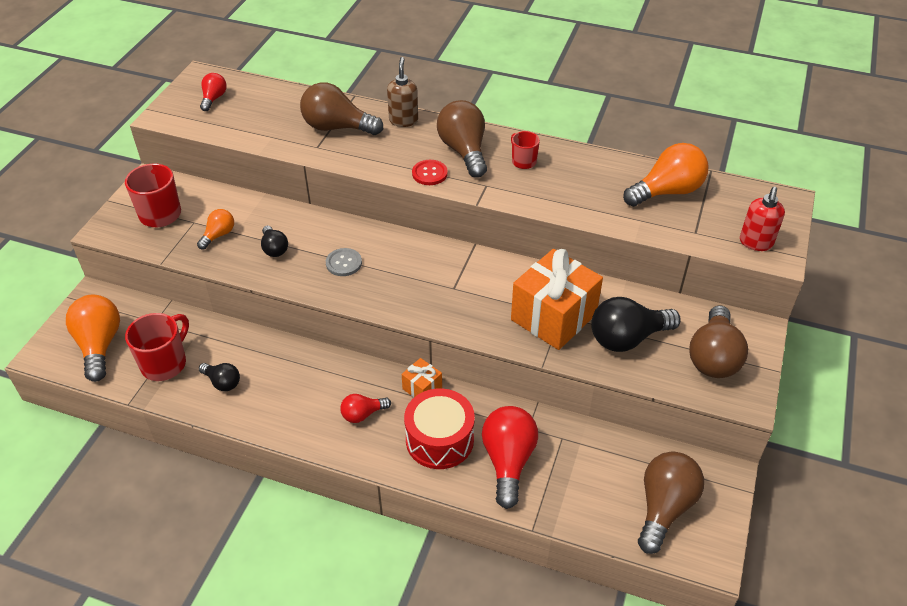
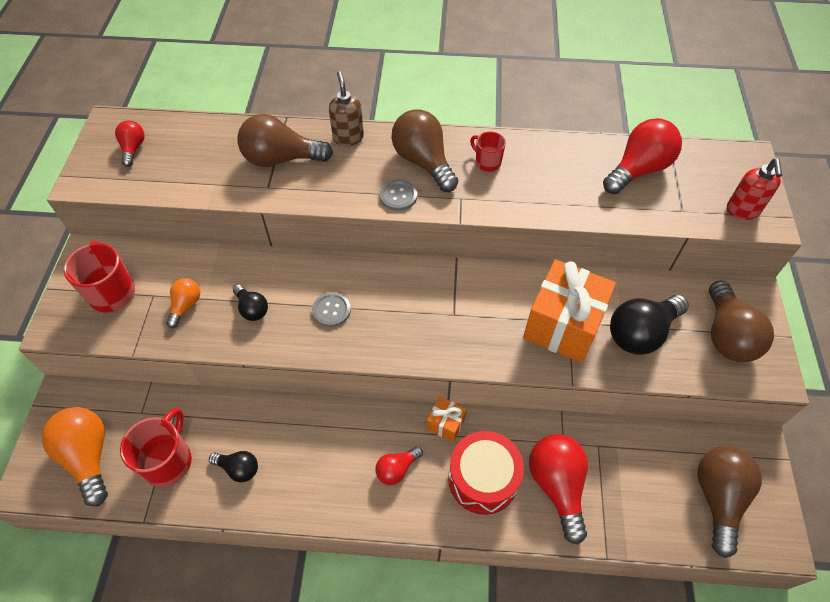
camera: 15 degrees left, 10 degrees up
(429, 173) = (398, 196): red button -> grey button
(667, 191) = (638, 169): orange light bulb -> red light bulb

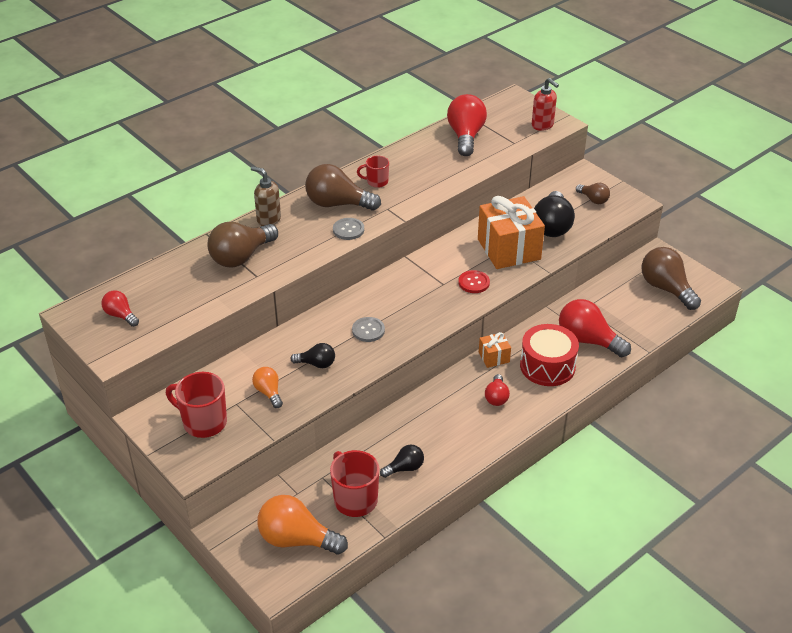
camera: 45 degrees left, 15 degrees down
(483, 336) = (474, 283): none -> red button
(727, 335) = (593, 199): brown light bulb -> brown light bulb, size x0.54

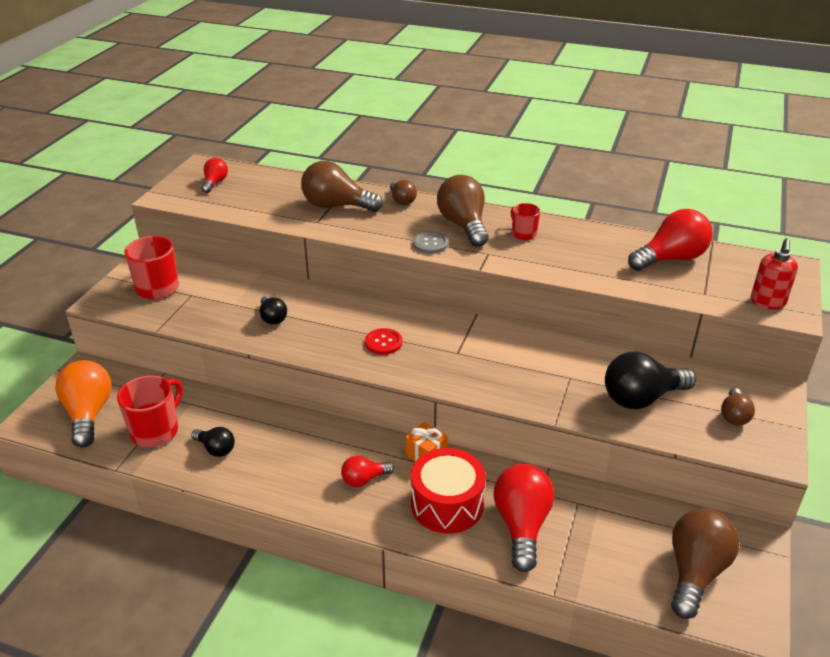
camera: 60 degrees right, 5 degrees down
(268, 219) = (402, 200): brown soap dispenser -> brown light bulb
(268, 392) = (216, 306): orange light bulb -> none
(368, 330) = (343, 330): grey button -> none
(474, 283) = (479, 373): red button -> red button (383, 342)
(509, 249) = (562, 379): orange gift -> none

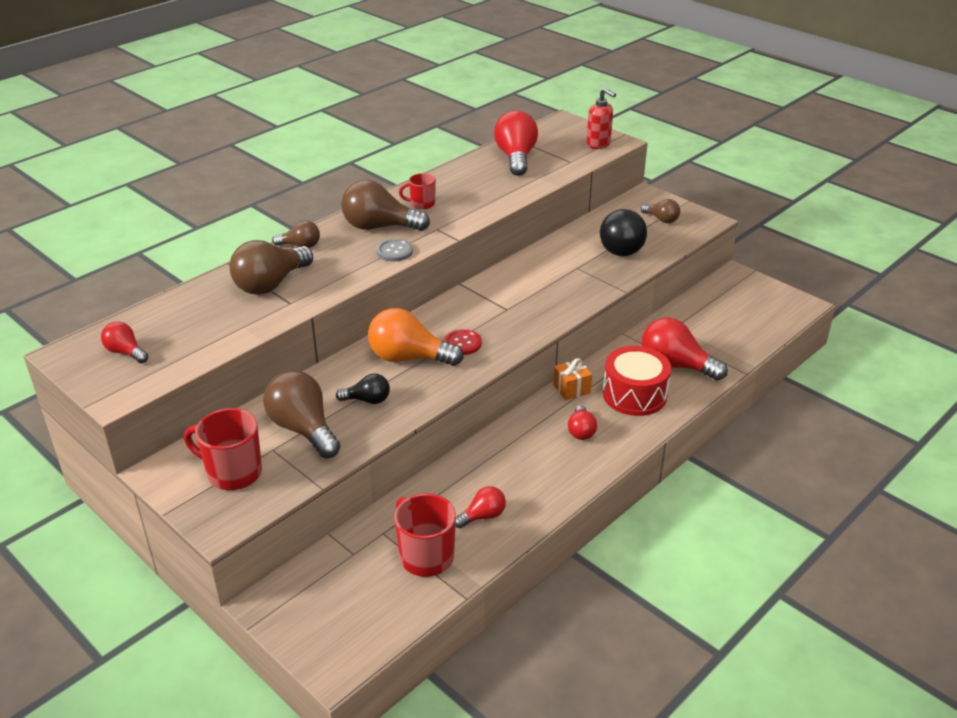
camera: 65 degrees left, 0 degrees up
(88, 414) = (357, 609): orange light bulb -> orange light bulb (409, 358)
(216, 449) = (482, 516): black light bulb -> red light bulb
(695, 572) = (752, 309): brown light bulb -> brown light bulb (303, 429)

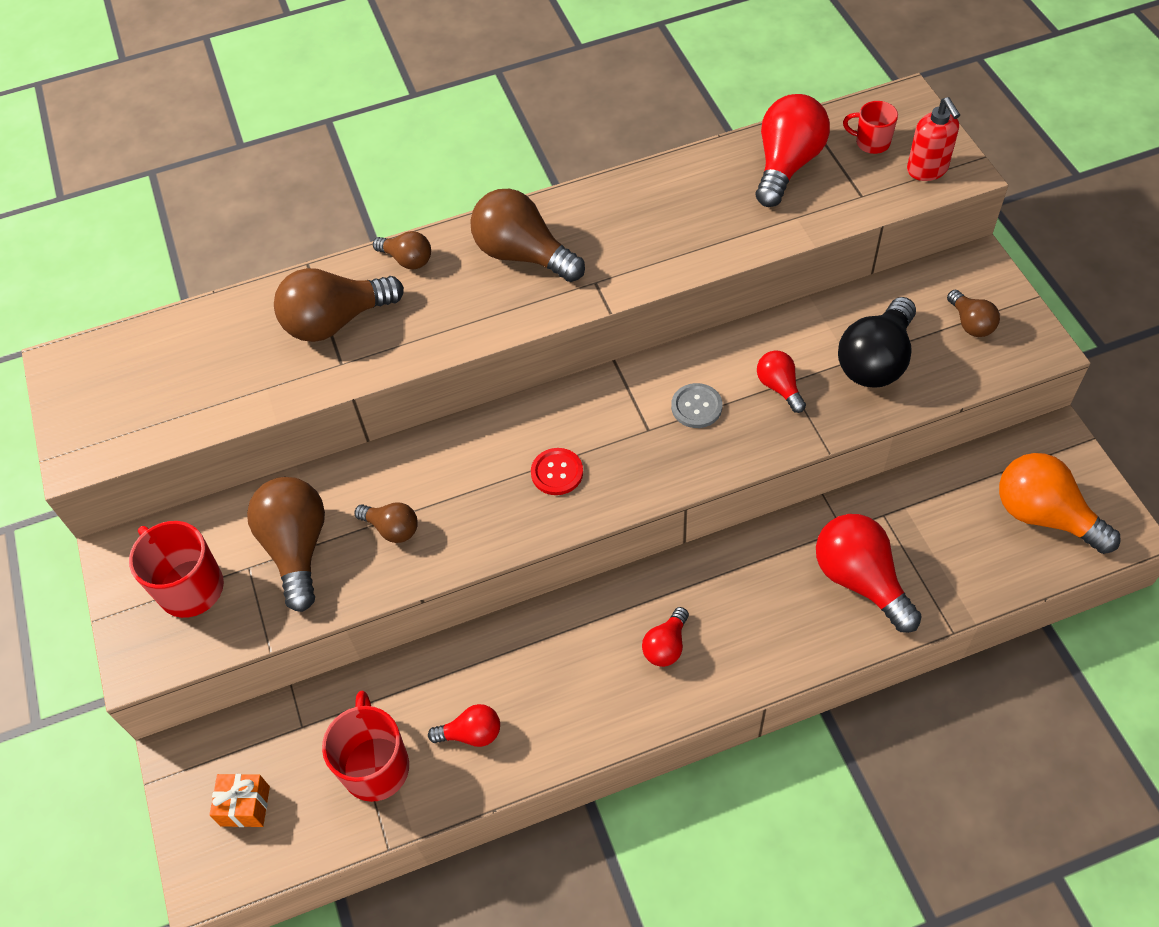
camera: 30 degrees right, 20 degrees up
(125, 352) = (122, 385): red light bulb -> red light bulb (779, 387)
(367, 400) = (392, 528): black light bulb -> brown light bulb
(394, 251) = (516, 309): grey button -> grey button (696, 407)
(409, 358) = (478, 474): orange light bulb -> orange light bulb (1044, 515)
(422, 204) = (602, 225): red mug -> red mug (871, 142)
(571, 389) = (695, 568): orange gift -> orange gift (245, 806)
(634, 395) = (772, 610): red drum -> none

